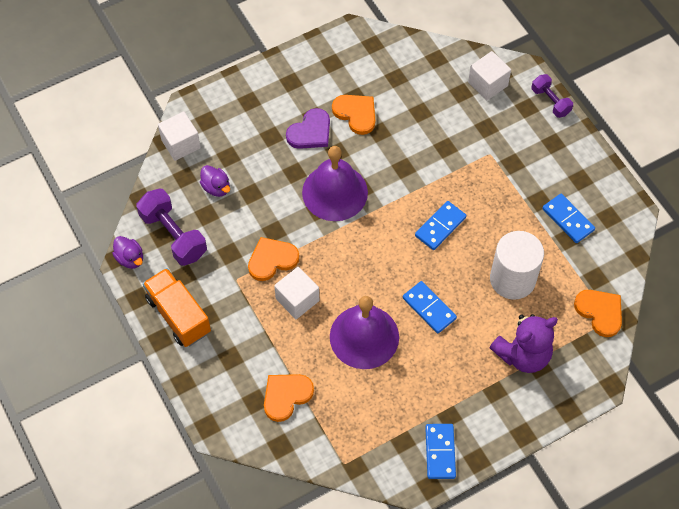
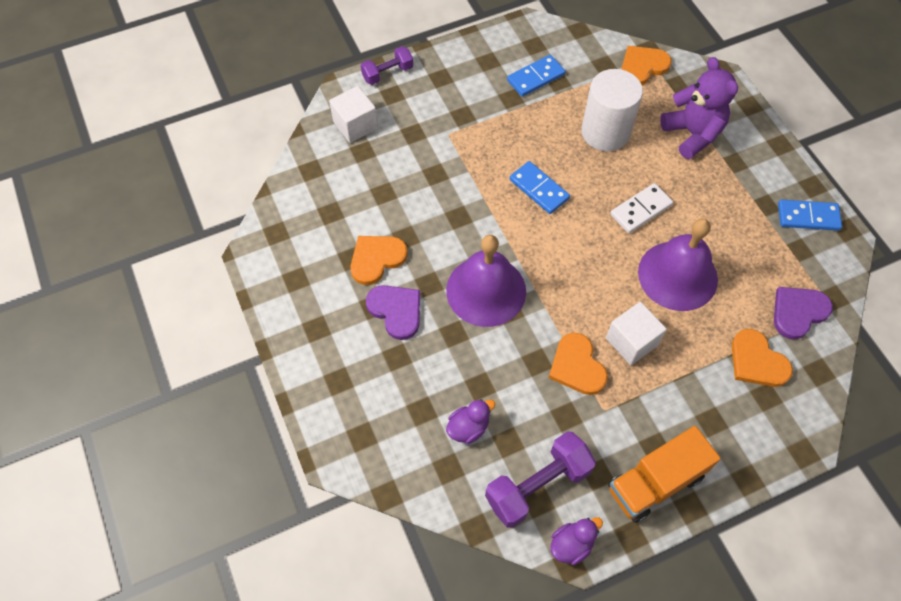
camera: 85 degrees left, 0 degrees up
(181, 144) = (395, 471): white cube -> none
(337, 434) = (798, 312): none -> purple heart
(429, 308) = (641, 210): blue domino -> white domino

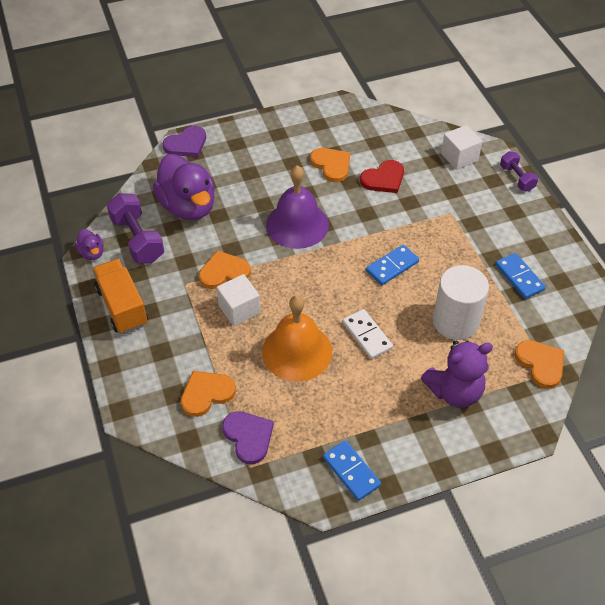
camera: 95 degrees right, 10 degrees down
(396, 311) = (286, 174): purple heart -> purple heart (186, 144)
(398, 201) = (383, 179): none -> red heart
(468, 428) = (188, 206): purple duck -> purple duck, size x2.23
(677, 275) = (297, 351): purple bell -> orange bell
(808, 217) = (351, 471): blue domino -> blue domino turned 45 degrees counterclockwise

